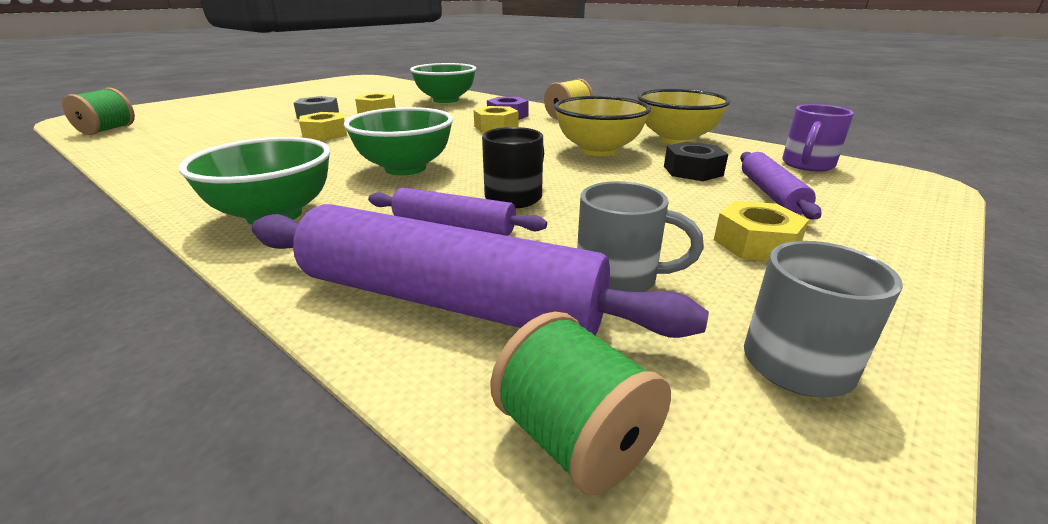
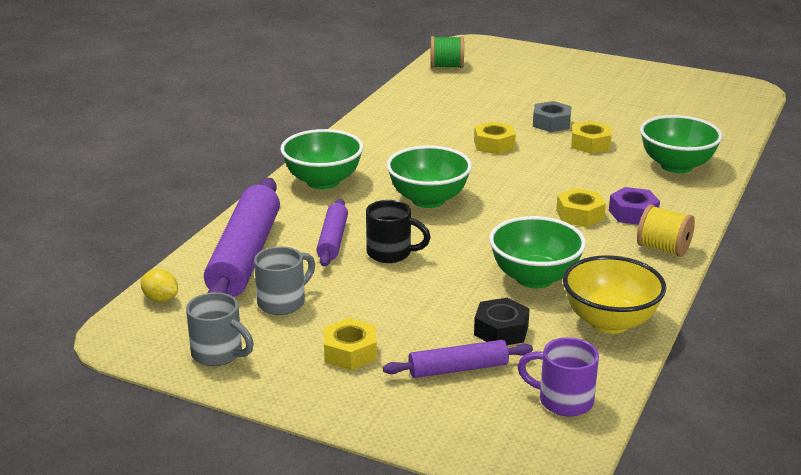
camera: 75 degrees right, 0 degrees up
(574, 439) = (160, 299): green spool -> yellow lemon
(598, 150) = (534, 278): yellow bowl -> green bowl
(619, 278) = (283, 302): grey mug -> grey mug turned 135 degrees counterclockwise

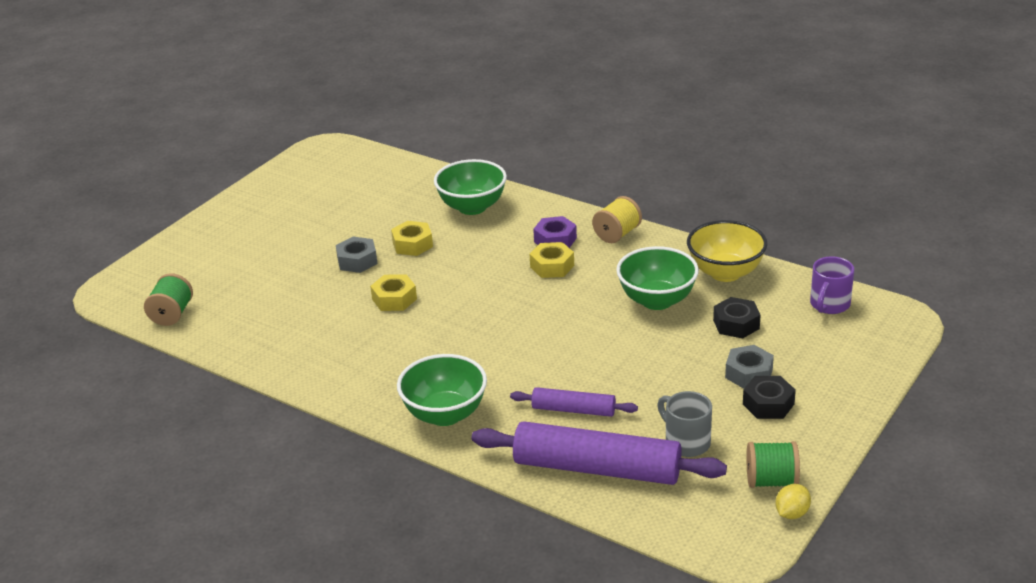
camera: 80 degrees left, 5 degrees up
(160, 299) = (675, 525): yellow lemon -> yellow lemon (792, 513)
(218, 354) = (771, 481): grey mug -> green spool
(350, 352) = (768, 404): yellow nut -> black nut
(391, 253) = (604, 375): black mug -> none
(405, 339) = (749, 373): none -> grey nut
(428, 200) = (503, 347): green bowl -> none
(458, 369) = (790, 349): purple rolling pin -> none

